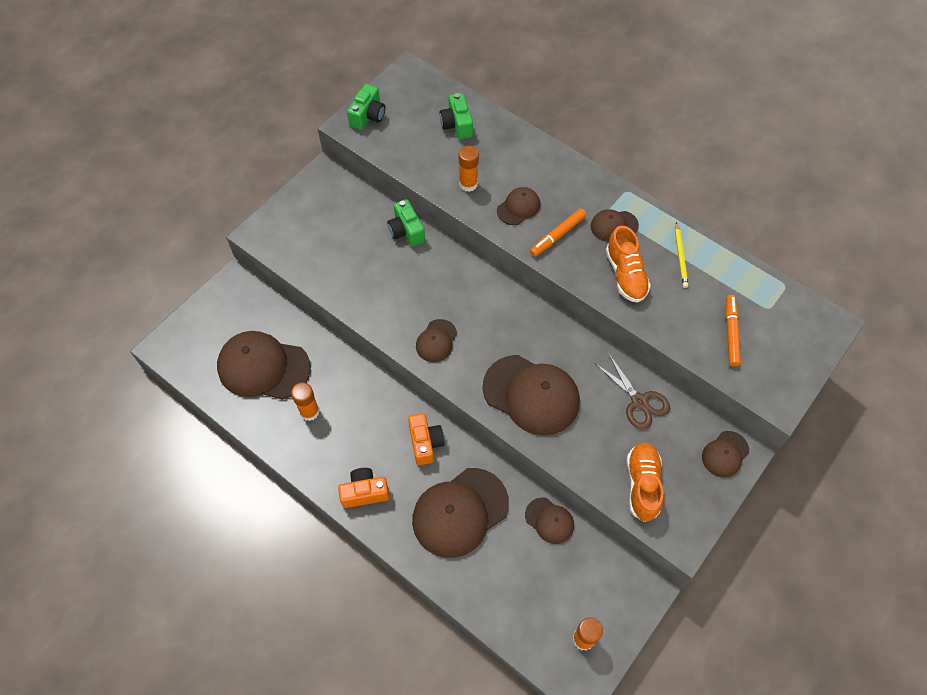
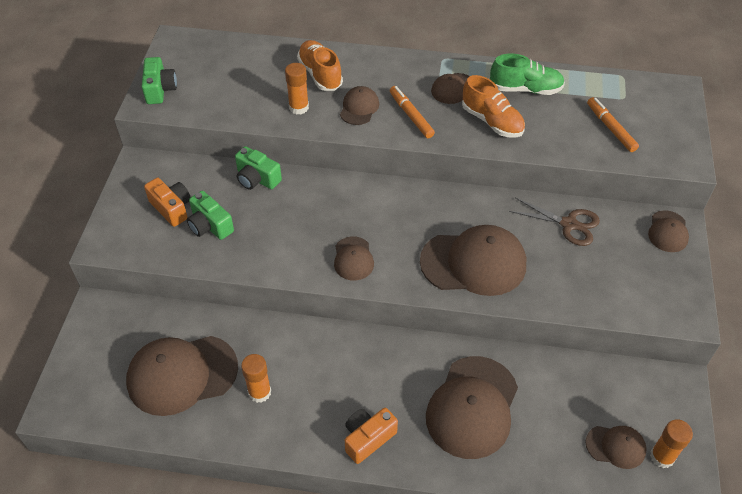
camera: 30 degrees left, 10 degrees down
(425, 443) = (395, 362): orange camera -> orange camera (172, 208)
(457, 124) = (253, 65): green camera -> green camera (210, 225)
(549, 520) = (557, 370): brown cap -> brown cap (616, 446)
(557, 236) = (411, 116): orange marker -> orange marker turned 135 degrees clockwise
(642, 485) = (623, 289): orange shoe -> orange shoe (320, 74)
(680, 256) = (525, 89): yellow pencil -> green shoe

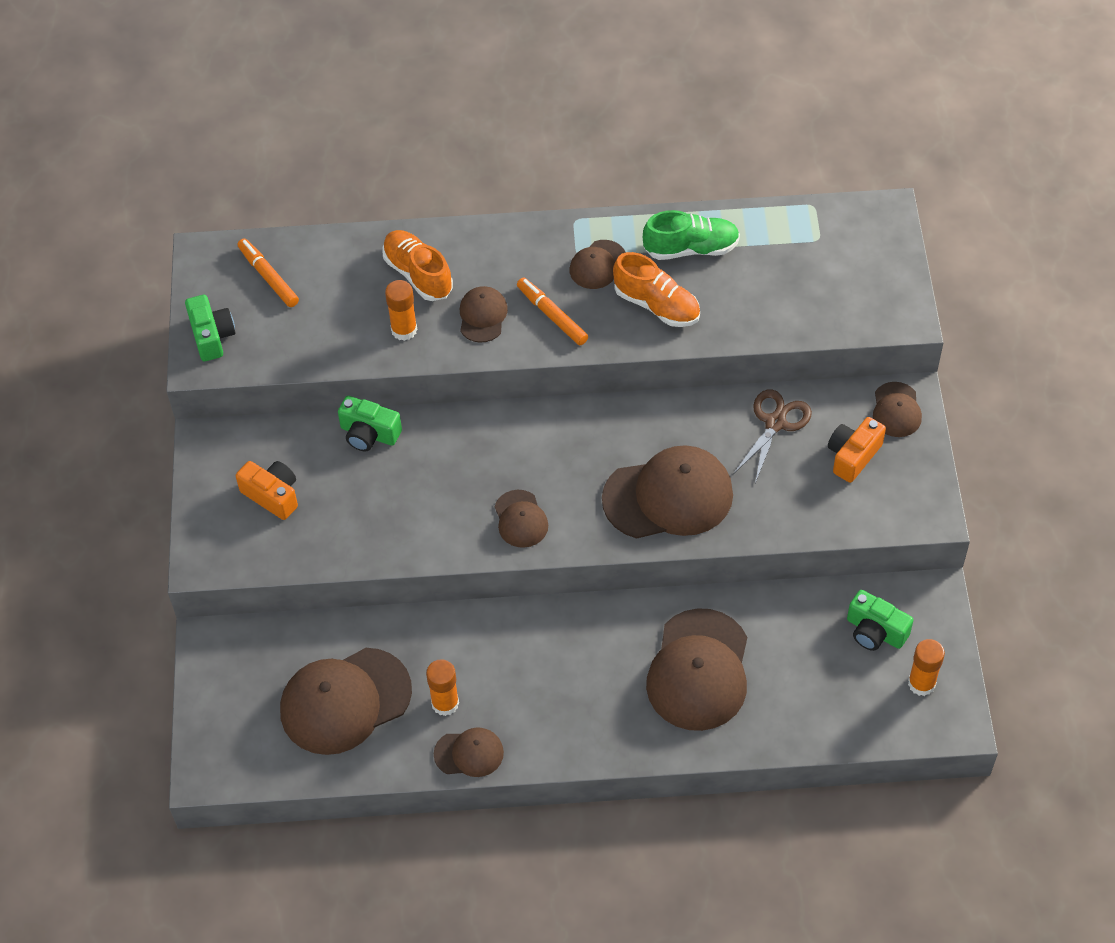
camera: 10 degrees left, 5 degrees up
(210, 225) = (329, 510): green camera -> green camera (875, 631)
(368, 438) = (586, 730): orange camera -> orange camera (853, 456)
(569, 224) = (775, 423): brown scissors -> brown scissors turned 75 degrees counterclockwise
(610, 128) = (807, 288): orange marker -> orange marker (268, 277)
(616, 446) = (869, 682): brown cap -> brown cap (469, 753)

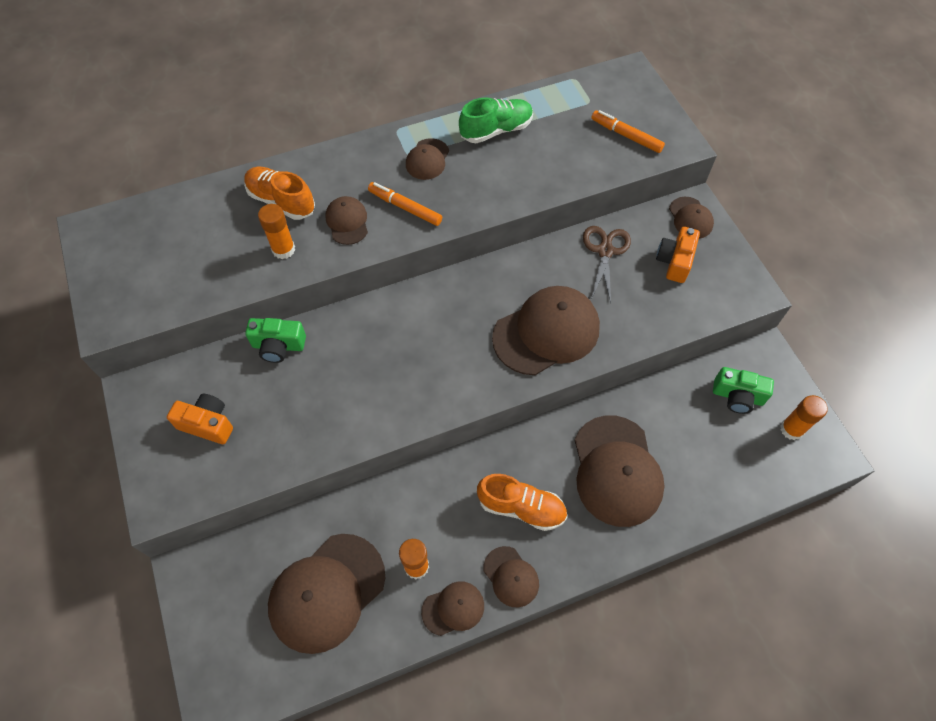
camera: 20 degrees left, 5 degrees up
(212, 336) = (112, 297): green camera -> none
(268, 277) = (151, 234): orange marker -> orange marker (626, 136)
(520, 519) = (432, 385): brown cap -> brown cap (511, 576)
(657, 305) = (486, 179): orange shoe -> orange shoe (521, 507)

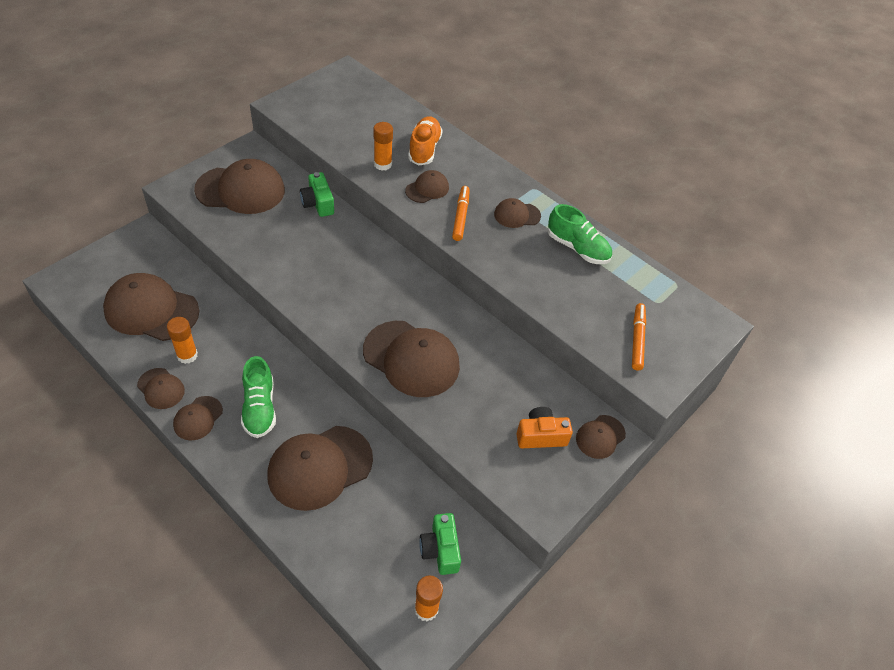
camera: 60 degrees right, 10 degrees down
(207, 424) = (240, 190): orange camera -> brown cap
(521, 507) = (259, 408): orange shoe -> green shoe
(605, 251) = (520, 378): brown scissors -> none

